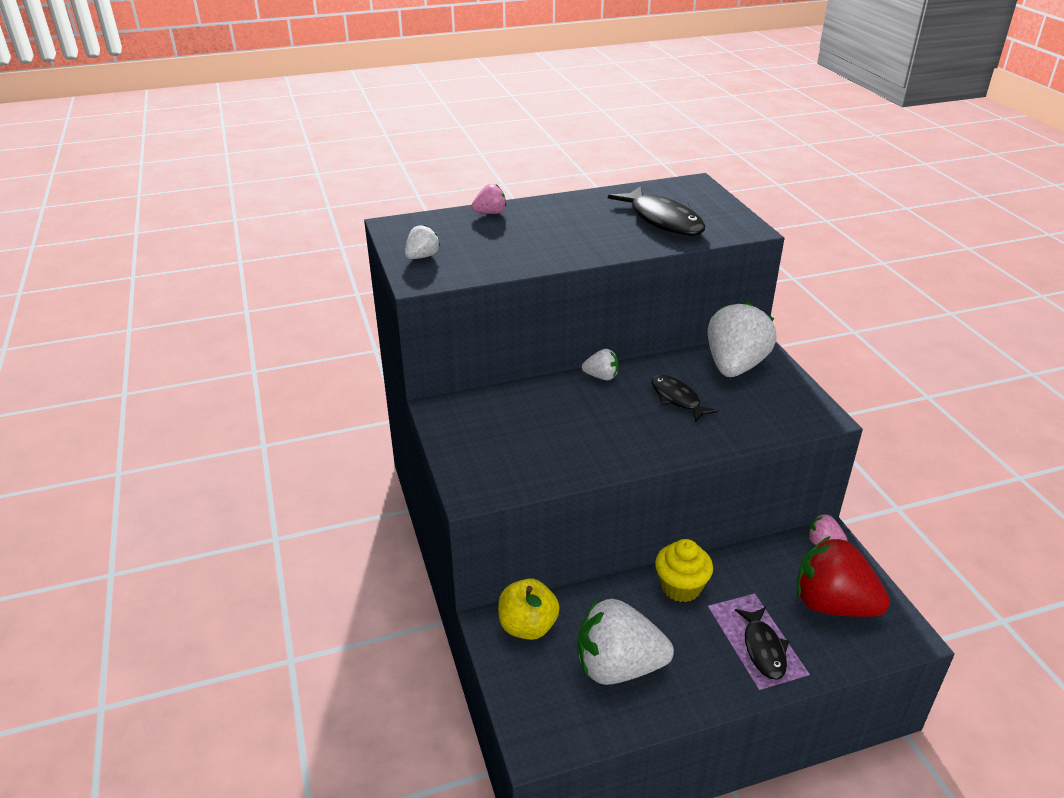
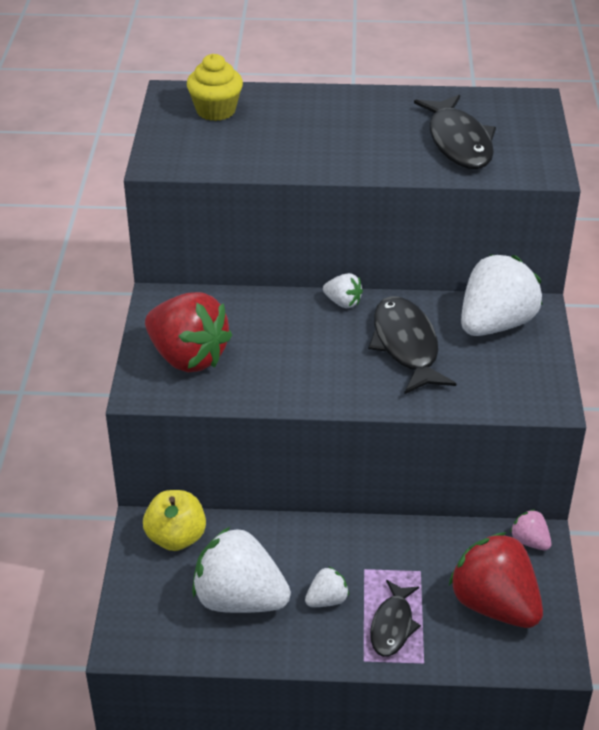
camera: 20 degrees right, 5 degrees up
(422, 257) = (177, 136): white strawberry -> white strawberry (327, 600)
(490, 213) = (280, 97): pink strawberry -> none
(496, 452) = (188, 357): none -> red strawberry
(677, 399) = (406, 346): black fish -> black fish, size x1.61
(681, 587) = (348, 543): yellow cupcake -> yellow cupcake (216, 110)

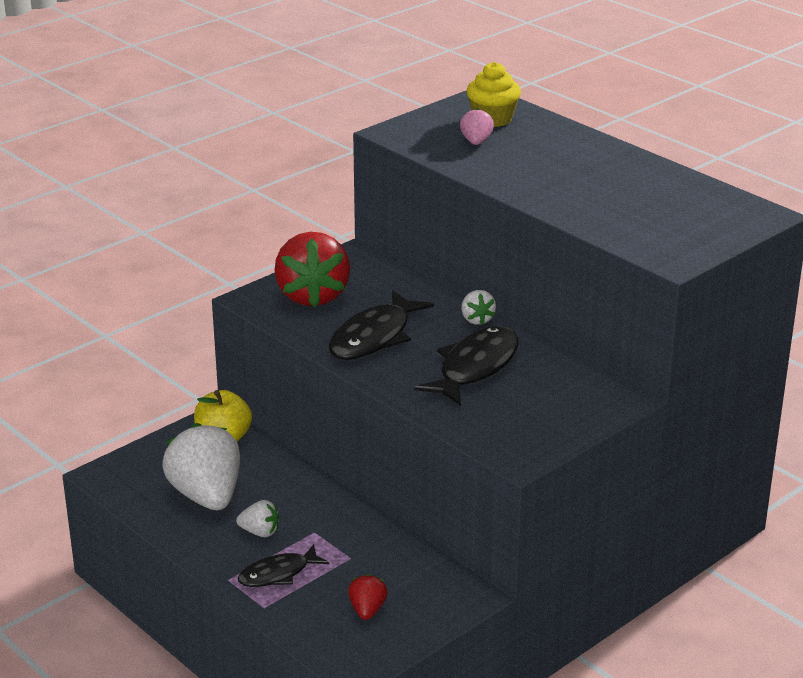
camera: 45 degrees right, 10 degrees down
(458, 142) = (640, 213): black fish -> black fish (374, 337)
(494, 605) = (367, 610): red strawberry -> red strawberry, size x0.46
(495, 324) = (569, 391): white strawberry -> none
(529, 541) = (460, 592): pink strawberry -> pink strawberry (476, 142)

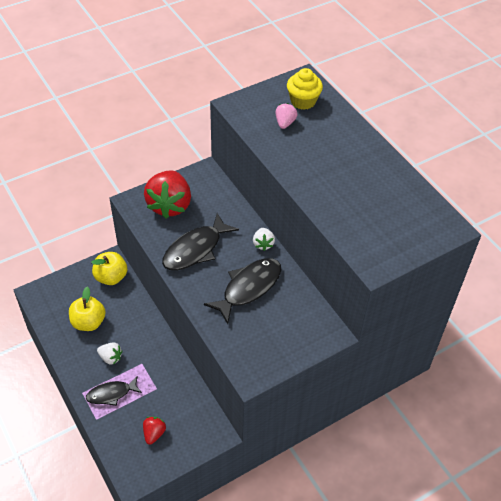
camera: 10 degrees right, 20 degrees up
(206, 496) = (88, 322): white strawberry -> yellow apple

